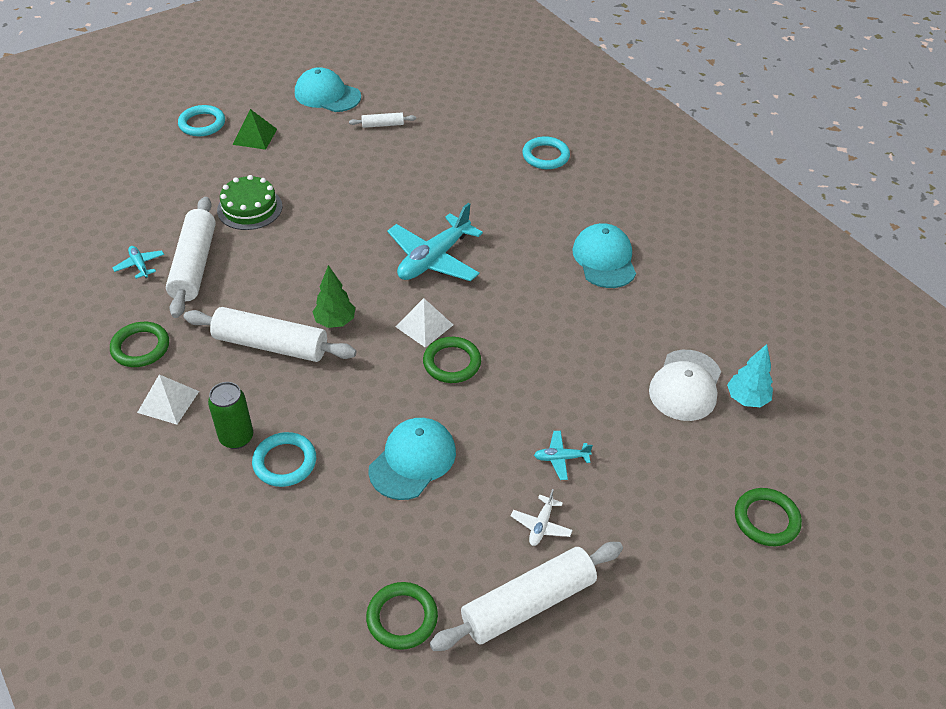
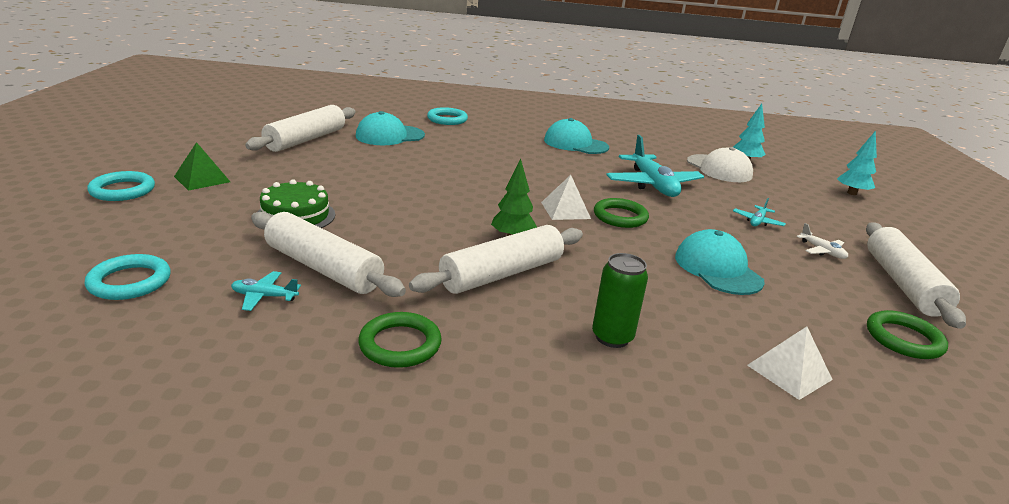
camera: 55 degrees left, 20 degrees down
(168, 402) = (512, 358): white pyramid -> white pyramid (789, 372)
(285, 462) = (670, 324): turquoise ring -> turquoise ring (130, 282)
(327, 95) = (221, 140): turquoise cap -> turquoise cap (390, 136)
(382, 125) = (306, 139): white rolling pin -> white rolling pin, size x2.17
(434, 259) = (495, 181): turquoise plane -> turquoise plane (652, 185)
(766, 519) = (852, 193): green ring -> turquoise tree

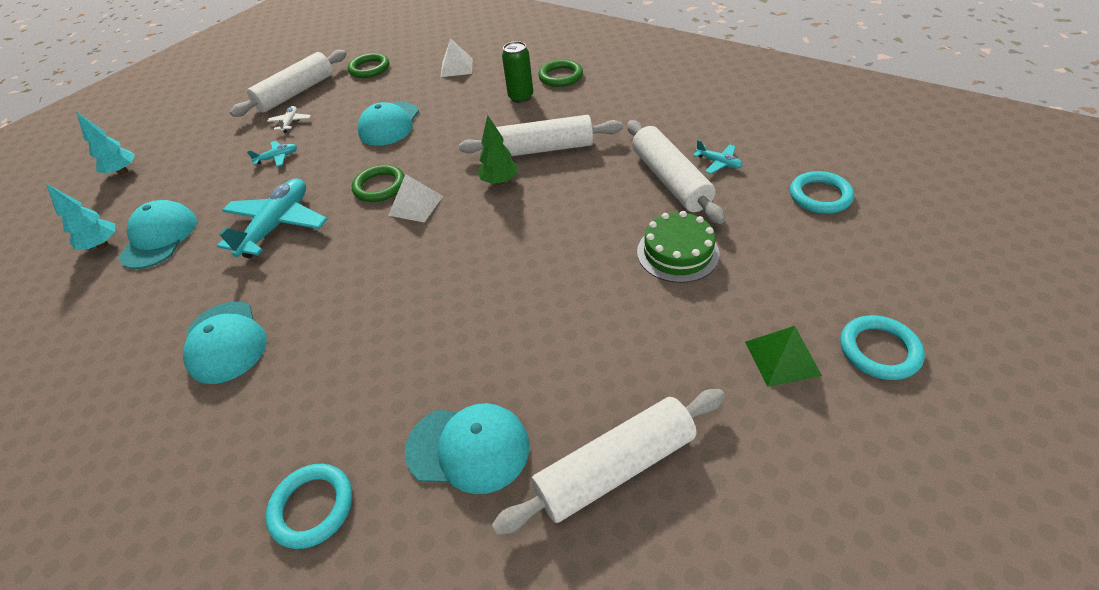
camera: 140 degrees left, 20 degrees up
(400, 344) = (643, 115): green ring -> green ring (560, 76)
(719, 169) = (159, 237): white cap -> turquoise cap

